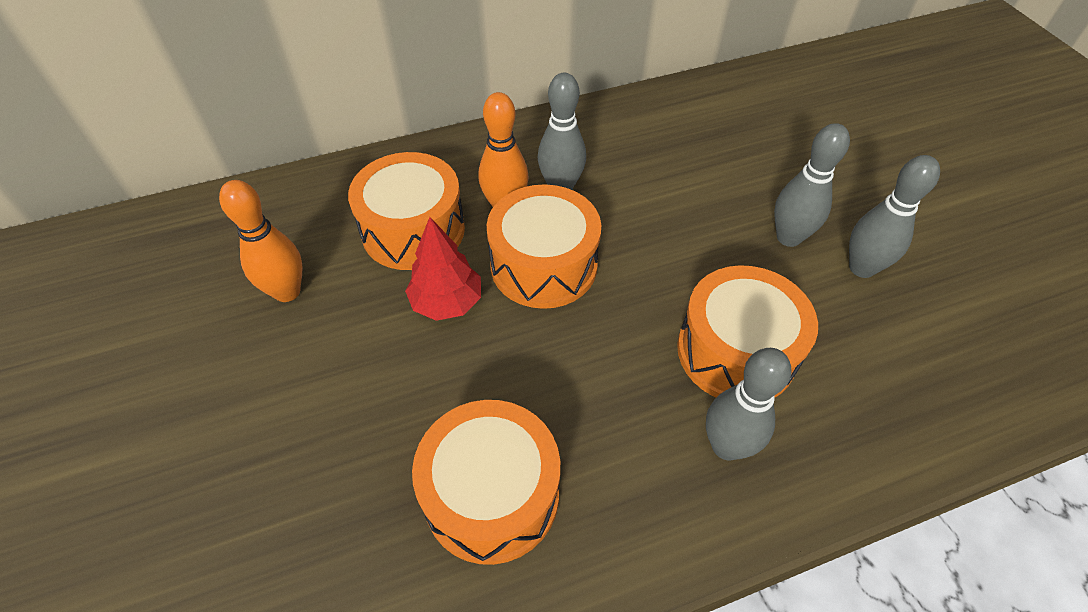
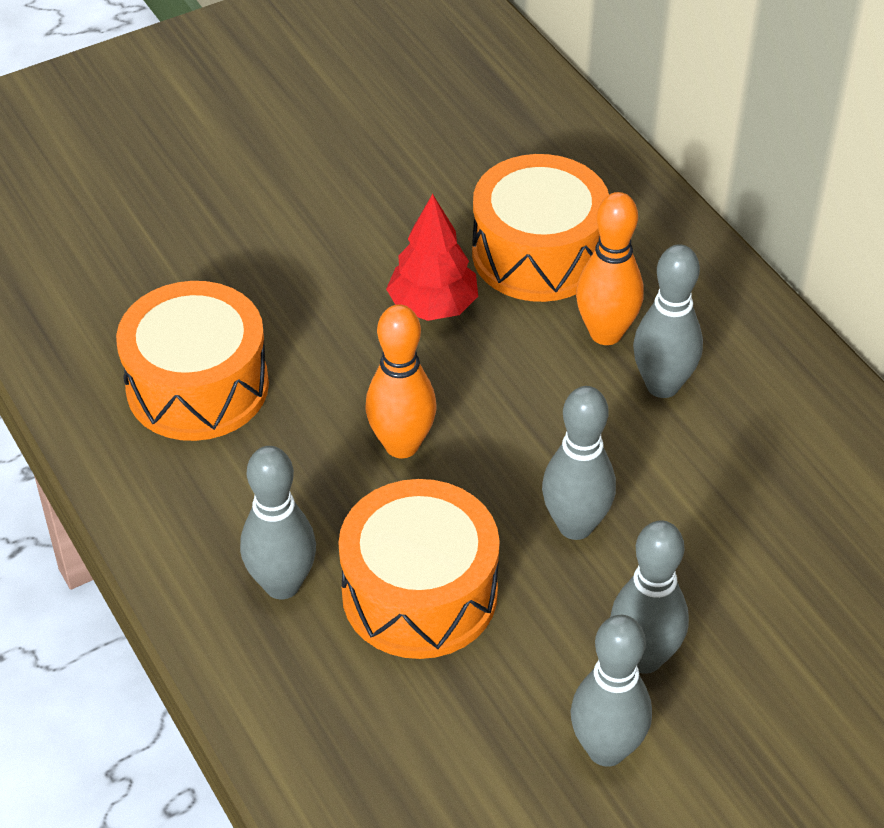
camera: 80 degrees right, 5 degrees down
(287, 292) = (416, 172): orange bowling pin -> orange bowling pin (401, 445)
(544, 265) = (514, 386): orange drum -> none
(678, 252) = (575, 526): none -> grey bowling pin

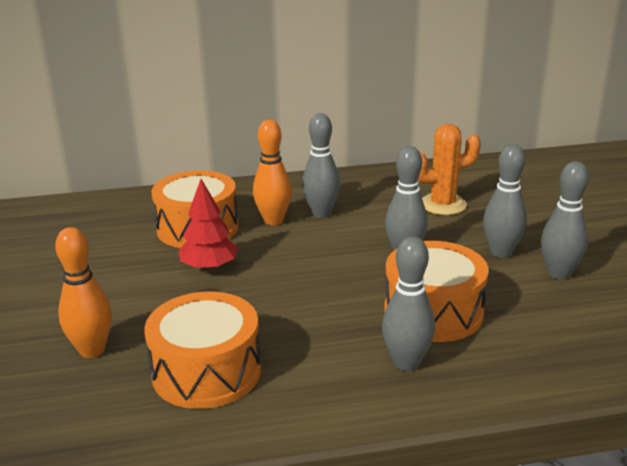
camera: 70 degrees left, 20 degrees down
(401, 445) = (314, 298): orange bowling pin -> orange bowling pin (92, 350)
(784, 546) = (443, 205): none -> orange cactus

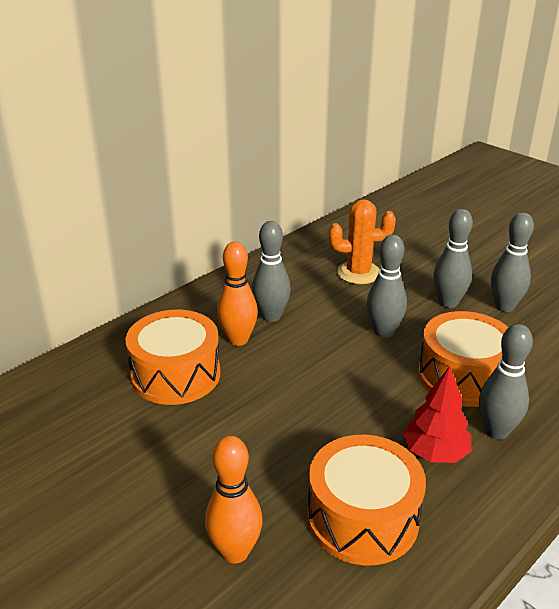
camera: 35 degrees left, 5 degrees up
(209, 267) = (238, 412): red tree -> red tree (435, 453)
(443, 205) = (358, 273): orange cactus -> orange cactus turned 45 degrees clockwise

